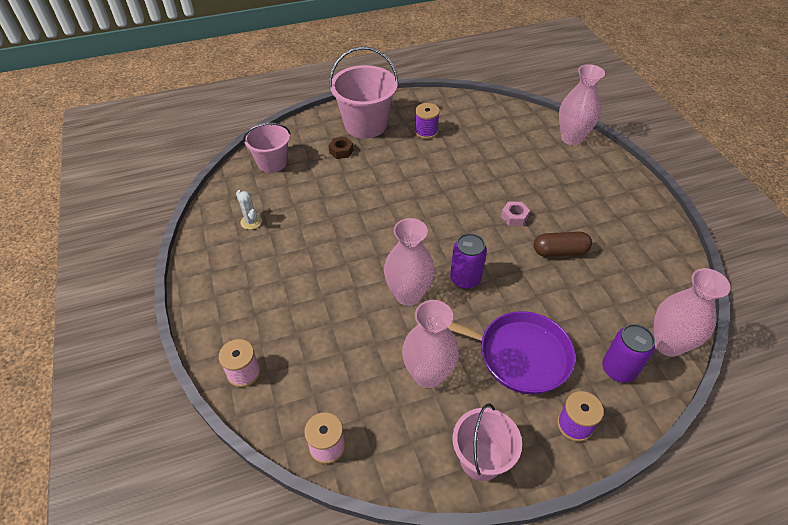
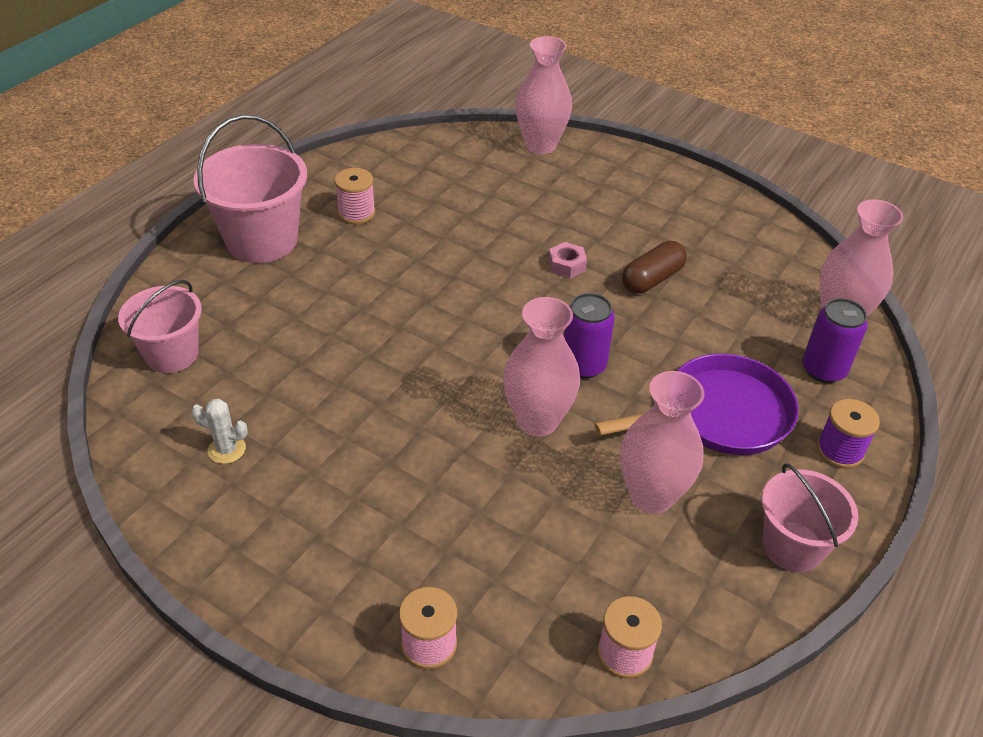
camera: 40 degrees left, 5 degrees down
(341, 151) = (263, 290): brown nut -> none
(426, 131) = (356, 213): purple spool -> pink spool

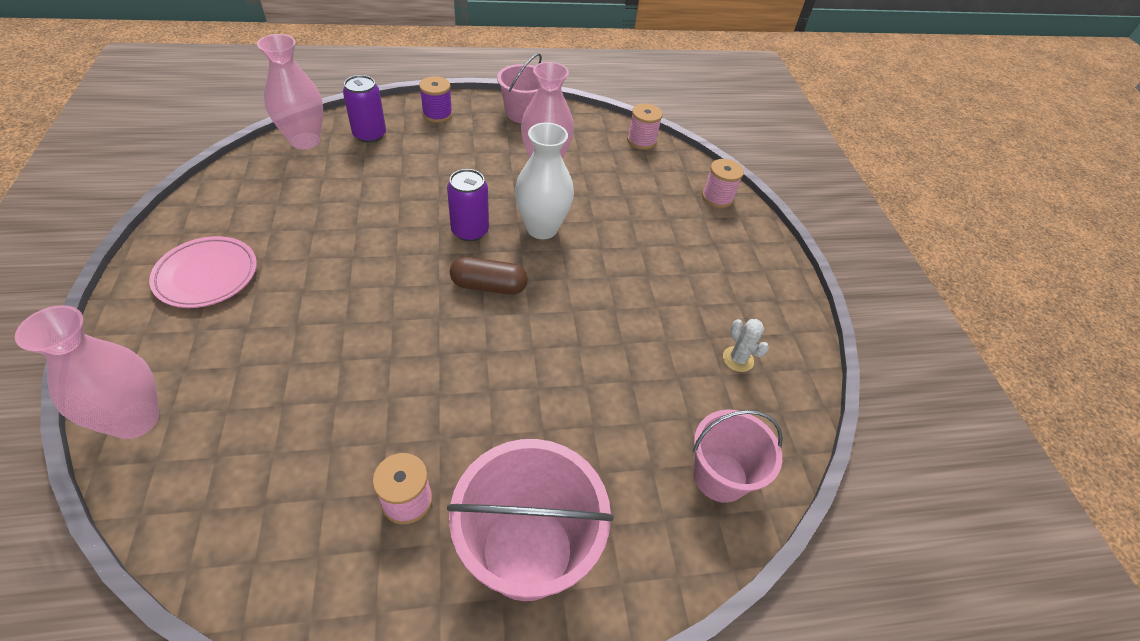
camera: 135 degrees left, 5 degrees up
(537, 421) = (542, 228): pink vase -> white vase
(566, 265) = (359, 291): pink nut -> none
(652, 279) = (335, 237): brown capsule -> brown capsule (489, 286)
(659, 203) = (207, 275): none -> pink plate
(720, 415) = (454, 160): purple pan -> none

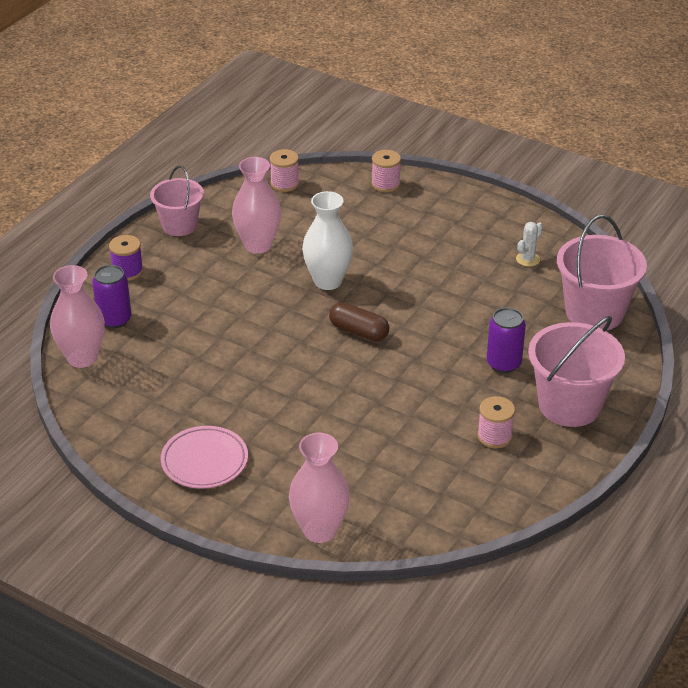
camera: 45 degrees left, 10 degrees down
(470, 231) = (293, 316): purple can -> purple can (503, 363)
(489, 286) = (359, 332): brown capsule -> brown capsule turned 75 degrees clockwise
(720, 476) = (594, 312): pink bucket -> pink bucket, size x1.54
(738, 359) = (527, 259): white cactus -> white cactus turned 60 degrees counterclockwise

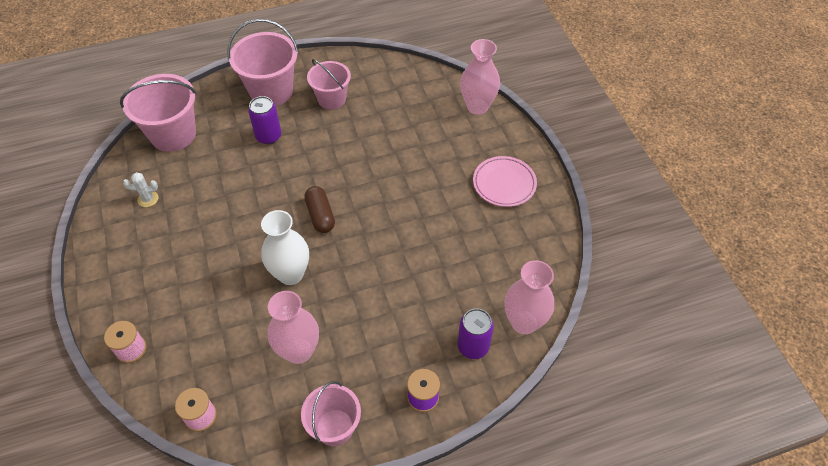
camera: 140 degrees left, 15 degrees up
(494, 436) = (331, 99): pink spool -> pink bucket

